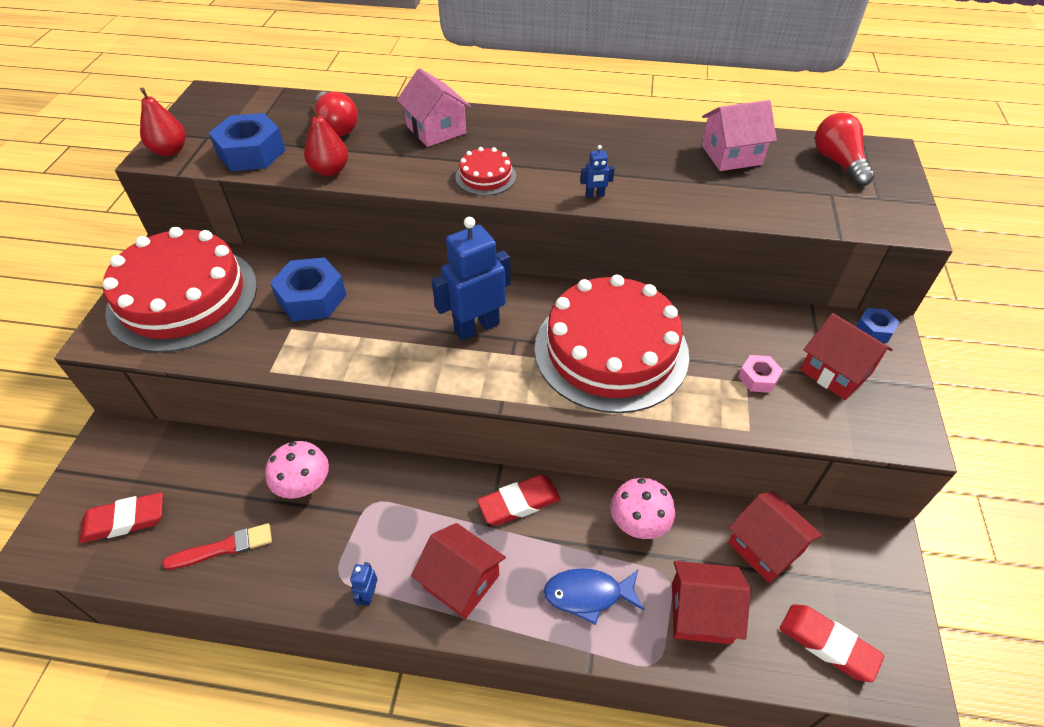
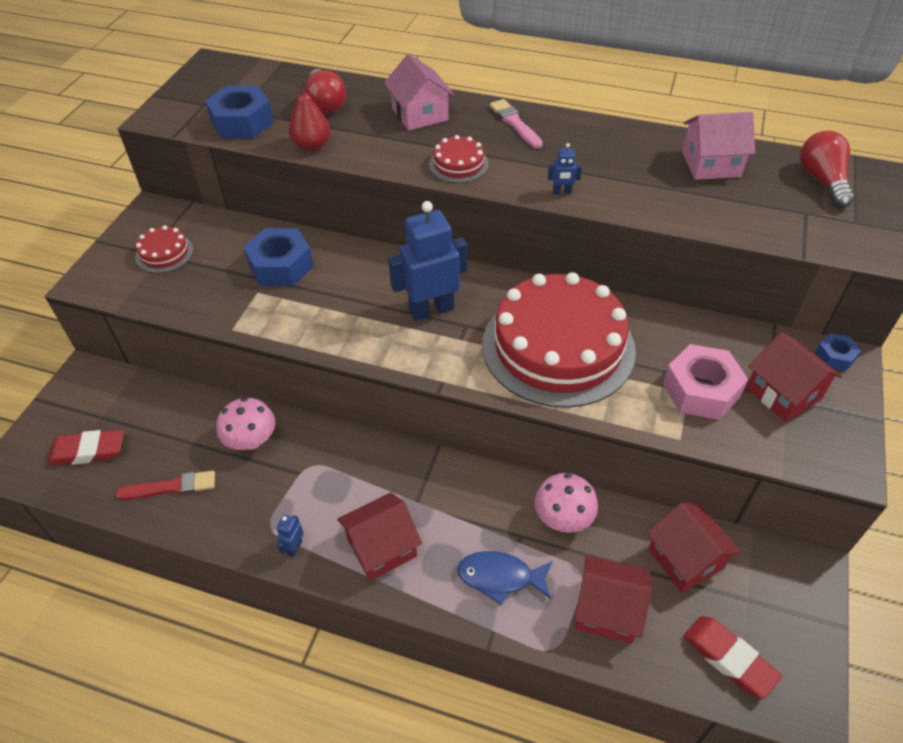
camera: 10 degrees right, 0 degrees up
(170, 151) = (169, 114): red pear -> none
(183, 298) = (164, 253): red cake -> red cake, size x0.42
(461, 581) = (381, 547): red house -> red house turned 75 degrees counterclockwise
(519, 503) = (450, 484): red eraser -> none
(533, 131) = (515, 123): none -> pink brush
(758, 378) = (701, 390): pink nut -> pink nut, size x1.90

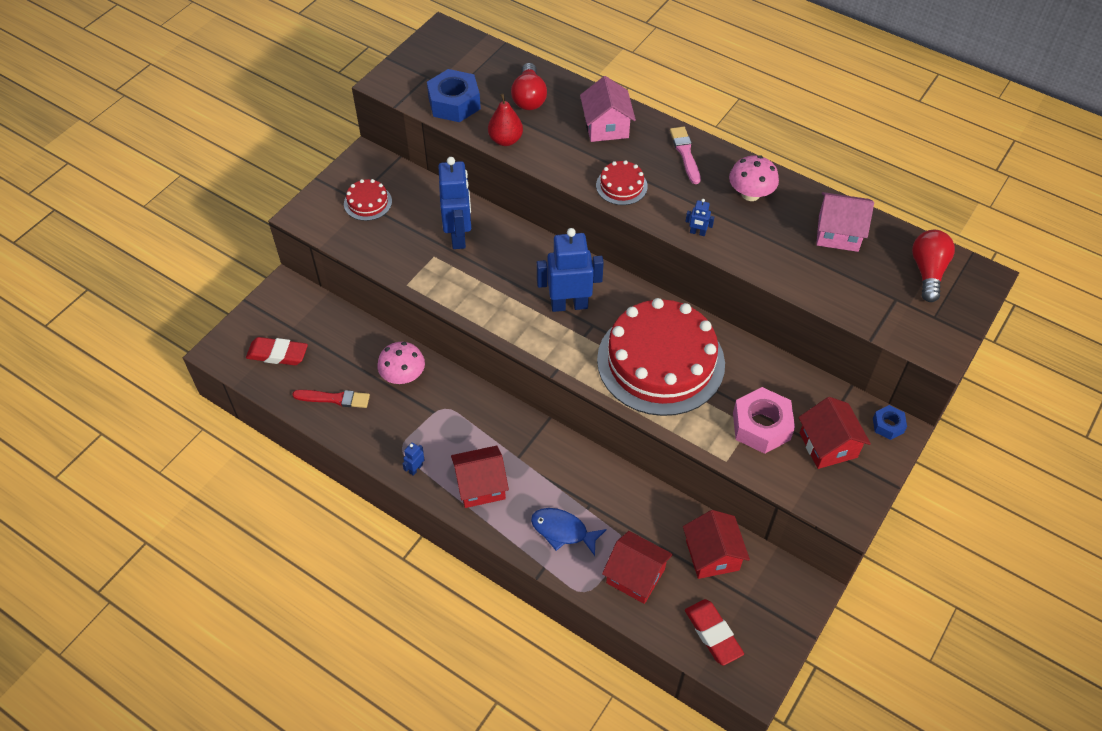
camera: 15 degrees right, 5 degrees up
(281, 266) = (458, 236): blue nut -> blue robot
(563, 518) = (628, 499): pink mushroom -> pink mushroom (750, 194)

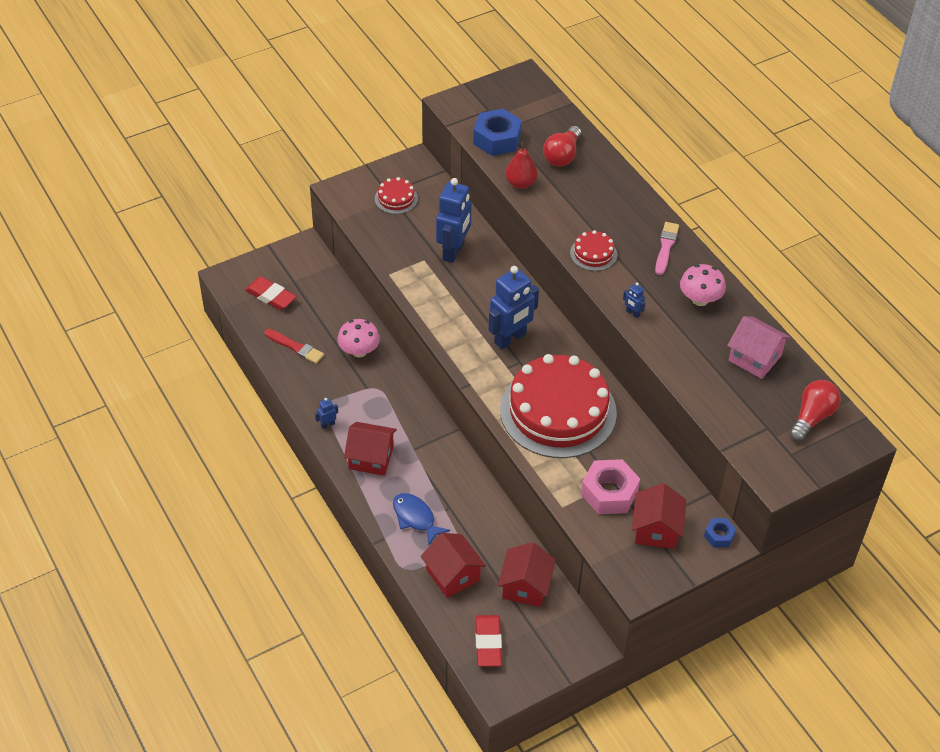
camera: 25 degrees right, 5 degrees down
(569, 305) = (510, 339): blue robot -> blue robot turned 120 degrees clockwise
(606, 126) = (612, 201): pink house -> none

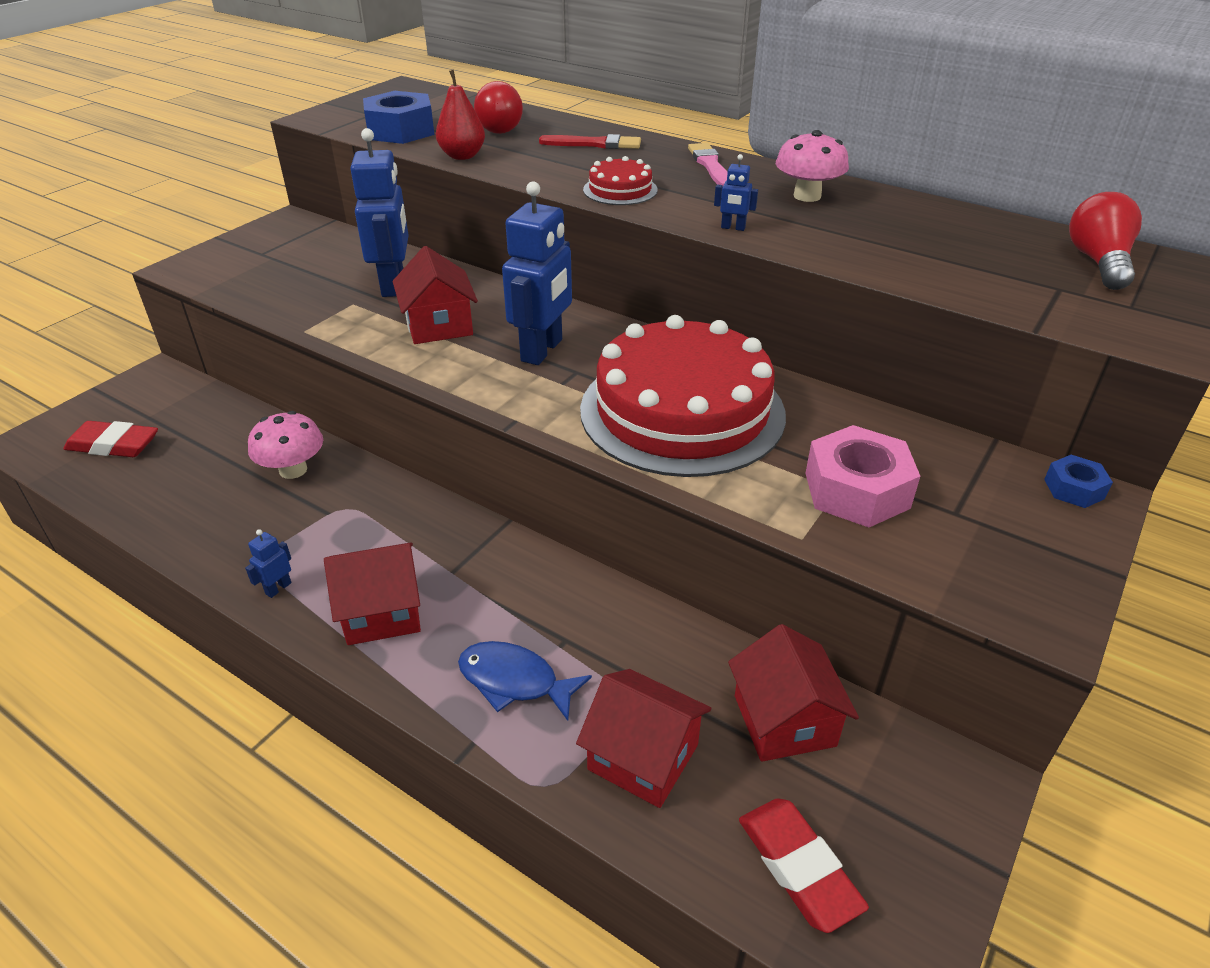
camera: 25 degrees left, 10 degrees down
(295, 347) = (178, 497): red brush -> red brush (594, 144)
(396, 198) = (277, 256): red cake -> none
(656, 530) = (978, 516): red house -> red house (439, 325)
(754, 358) = (945, 228): pink house -> none

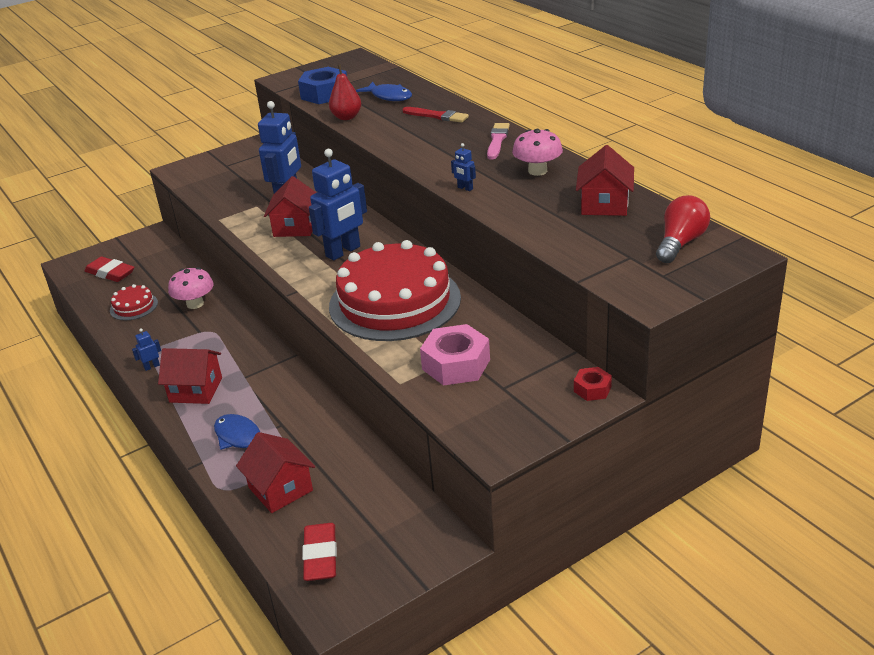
camera: 25 degrees right, 5 degrees down
(501, 127) = (389, 96): red light bulb -> blue fish
(620, 190) = (421, 153): red cake -> red cake (134, 306)
(784, 720) = (368, 491): red house -> red house (604, 204)
(1074, 489) = (592, 389): blue nut -> red nut

